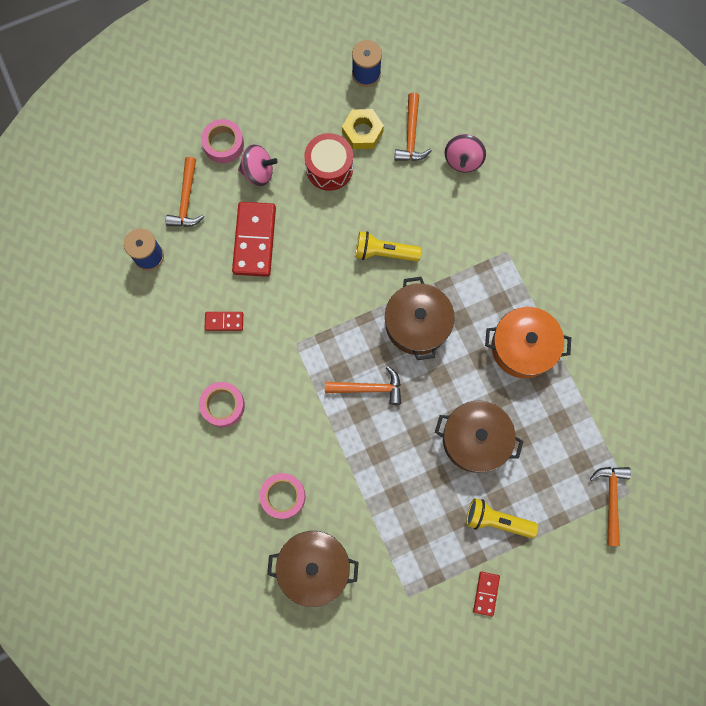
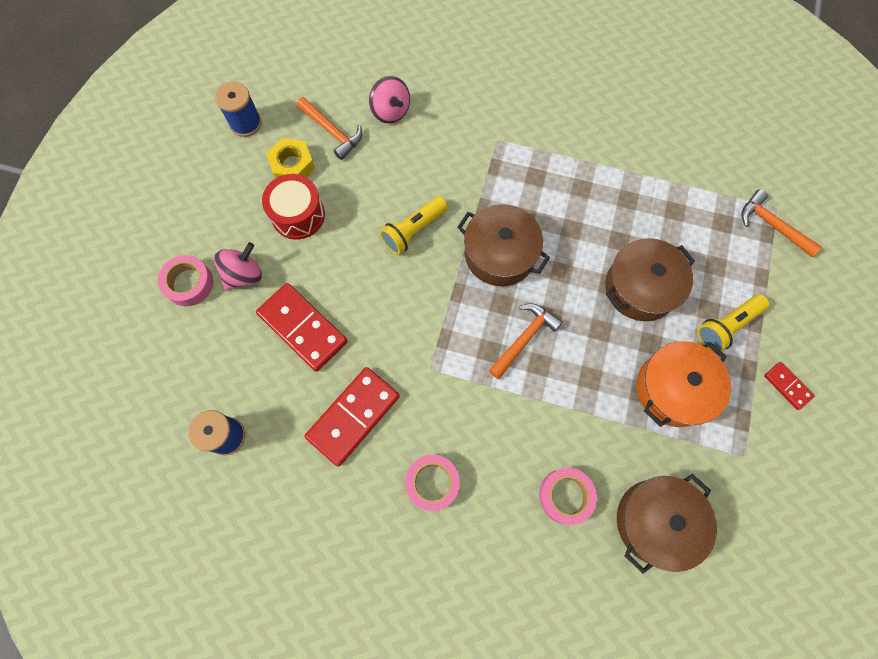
camera: 50 degrees left, 5 degrees down
(186, 200) = (207, 357): orange hammer -> none
(224, 321) = (353, 416): red domino -> red domino, size x2.01
(523, 347) = (589, 190): orange pot -> orange pot (673, 389)

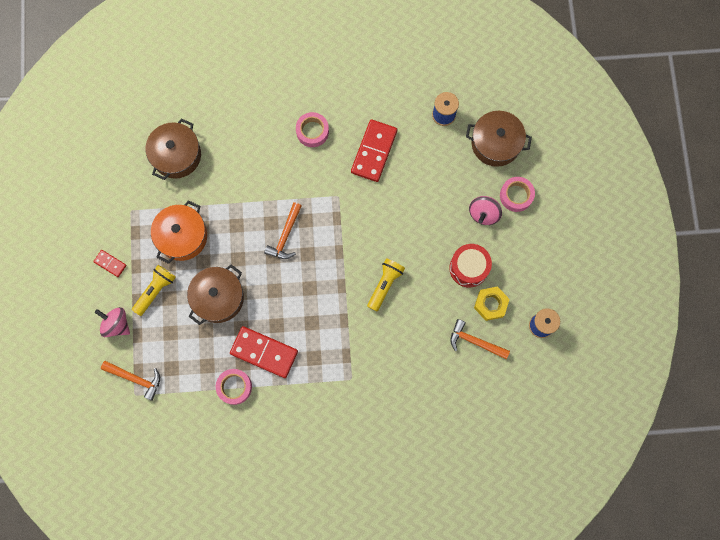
camera: 160 degrees right, 5 degrees up
(303, 328) = (429, 193): red domino -> red domino (264, 352)
(390, 111) = (439, 374): pink spinning top -> pink spinning top (116, 324)
(500, 254) = (320, 288): brown pot -> brown pot (495, 143)
(565, 496) = (232, 151): pink tape -> pink tape (234, 387)

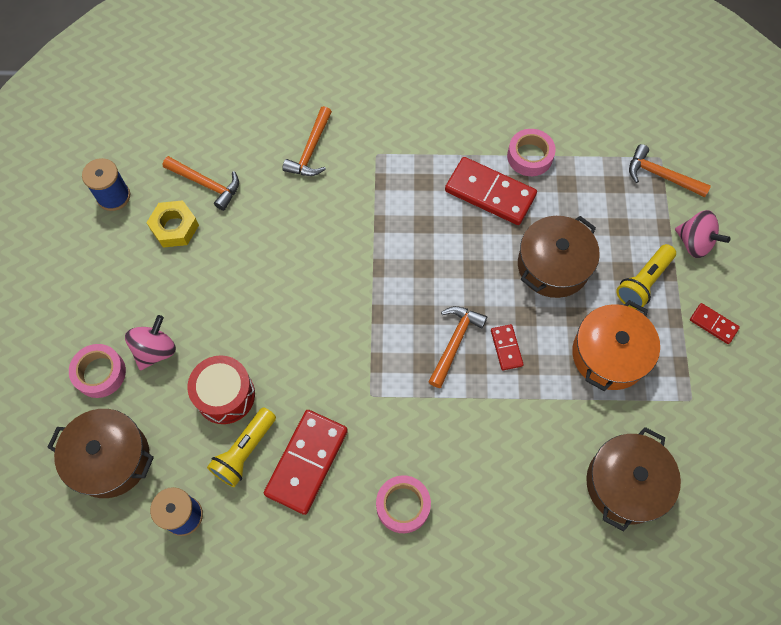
camera: 175 degrees left, 10 degrees down
(251, 235) = (506, 348): none -> red domino
(385, 285) = (316, 264): yellow flashlight -> yellow flashlight (244, 451)
(401, 378) = (311, 150): none -> orange hammer
(468, 268) = (194, 276): red drum -> red drum (225, 395)

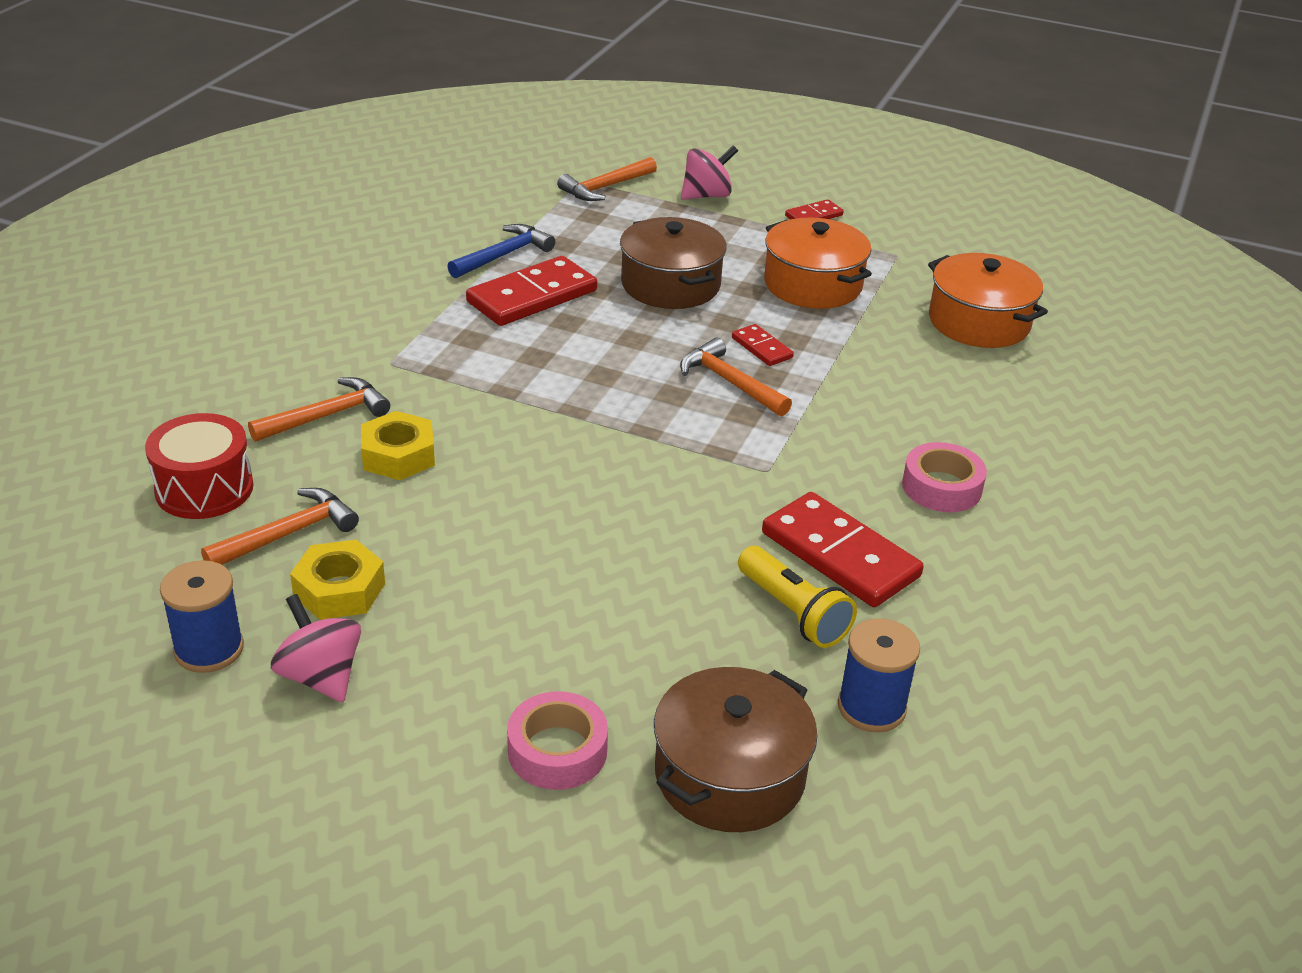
camera: 70 degrees left, 30 degrees down
(155, 350) = (558, 669): pink spinning top -> pink spinning top (320, 676)
(225, 395) = (687, 609): red drum -> red drum (204, 488)
(292, 200) = (398, 455): none -> yellow nut
(311, 150) = (326, 416): orange hammer -> orange hammer turned 75 degrees counterclockwise
(506, 348) = (761, 348): red domino -> red domino turned 45 degrees clockwise
(529, 156) = (503, 255): pink tape -> blue hammer
(625, 483) = (979, 322): brown pot -> orange pot
(643, 282) = (734, 238): yellow flashlight -> none

